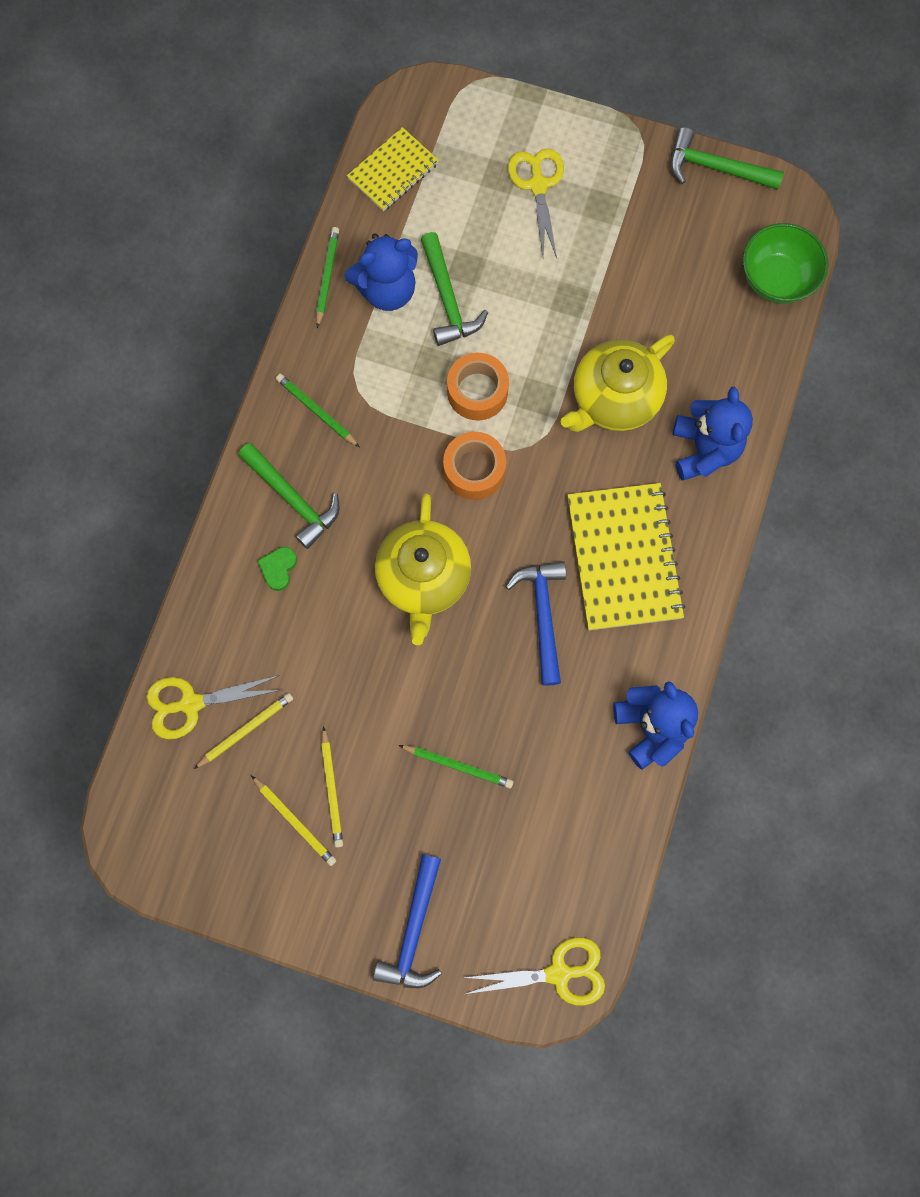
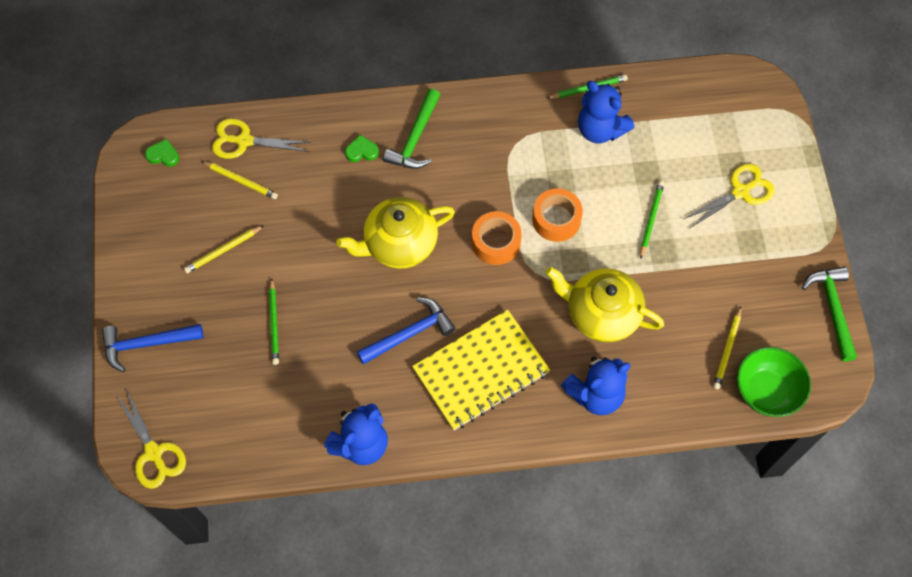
camera: 65 degrees right, 10 degrees down
(159, 813) = (163, 155): none -> green heart
(191, 703) = (244, 141): yellow scissors -> yellow scissors turned 45 degrees counterclockwise
(295, 821) = (191, 237): yellow pencil -> yellow pencil (727, 349)
(316, 411) = (486, 125): green pencil -> green pencil (651, 219)
(393, 171) = (693, 94): yellow notebook -> none
(448, 299) = (615, 171): green hammer -> none

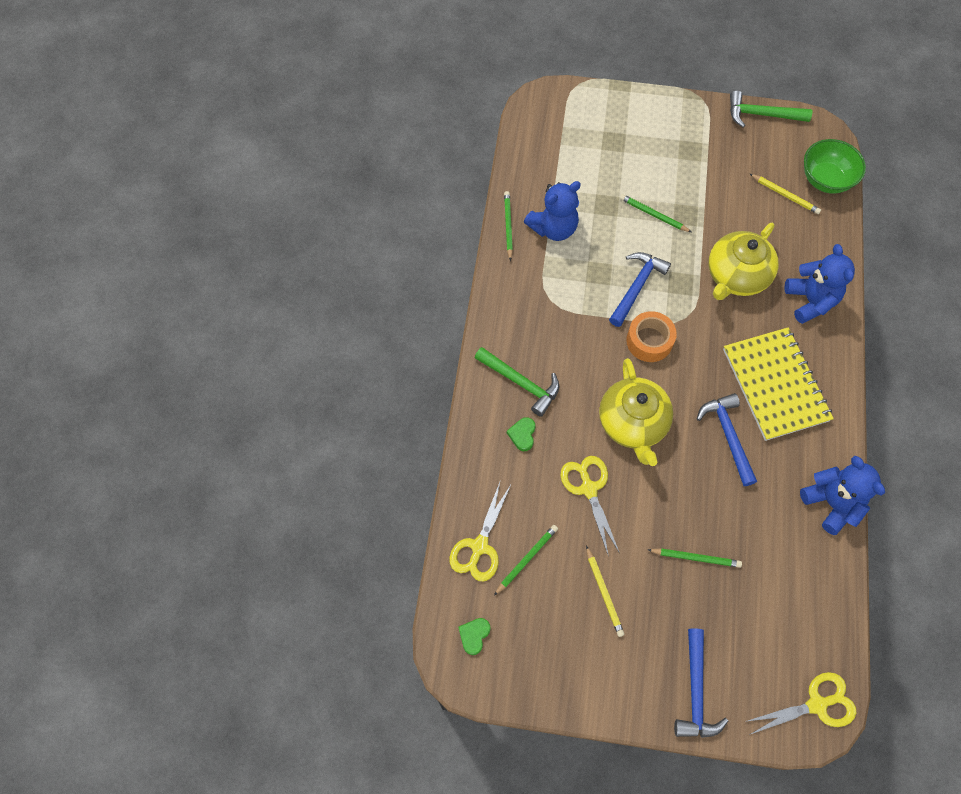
camera: 75 degrees left, 0 degrees up
(241, 181) = (526, 559): yellow pencil -> green pencil
(556, 219) = (637, 286): orange tape -> blue hammer
(740, 192) = (642, 143): yellow scissors -> yellow scissors (589, 488)

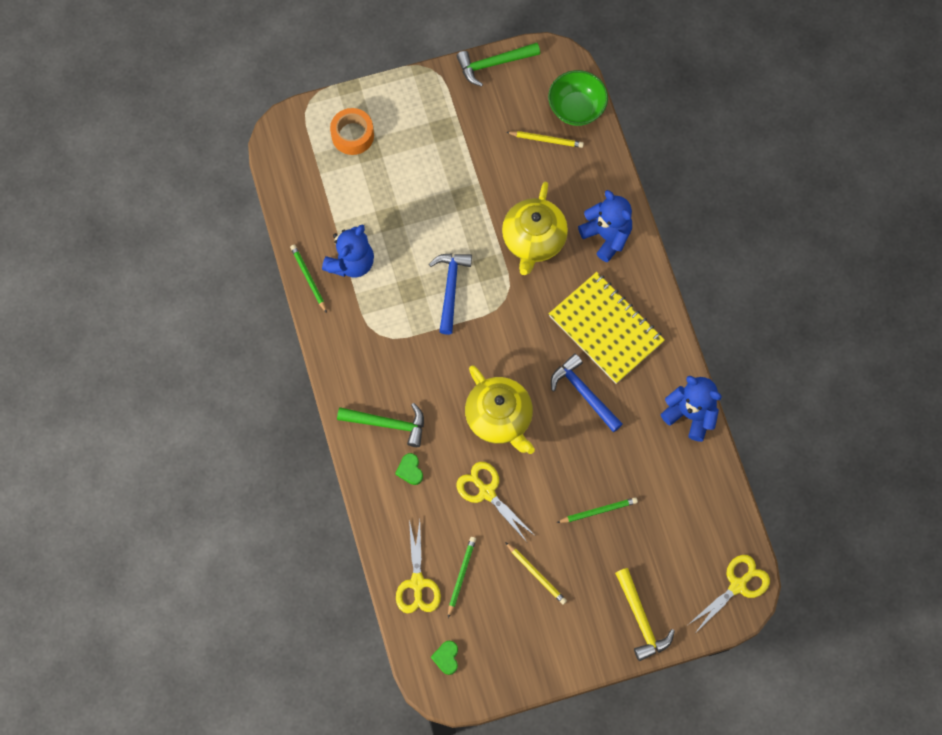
camera: 25 degrees left, 5 degrees up
(649, 341) = (482, 335): orange tape -> orange tape (352, 135)
(653, 215) = (436, 210): green pencil -> none
(695, 692) = (641, 619): blue hammer -> yellow hammer

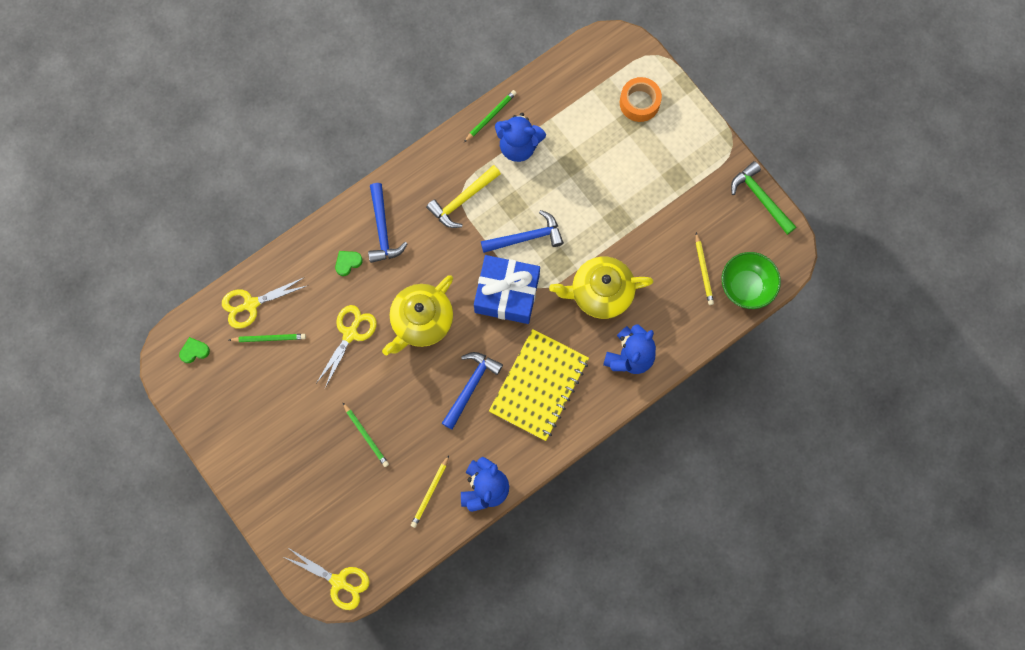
camera: 70 degrees right, 5 degrees up
(388, 424) = (382, 230): green hammer -> blue hammer
(501, 326) = (507, 293): none -> blue gift
(536, 574) = (291, 401): yellow pencil -> yellow pencil (430, 492)
(641, 619) = (280, 505): yellow hammer -> yellow hammer (462, 200)

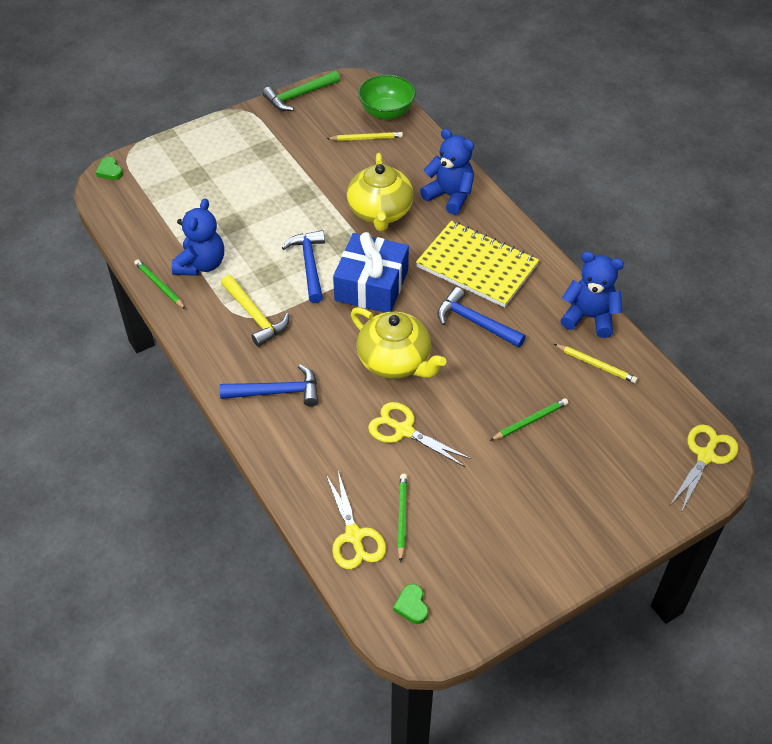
camera: 85 degrees left, 25 degrees down
(348, 263) = (313, 429): green heart -> green heart (109, 171)
(639, 103) = (177, 168): orange tape -> none

